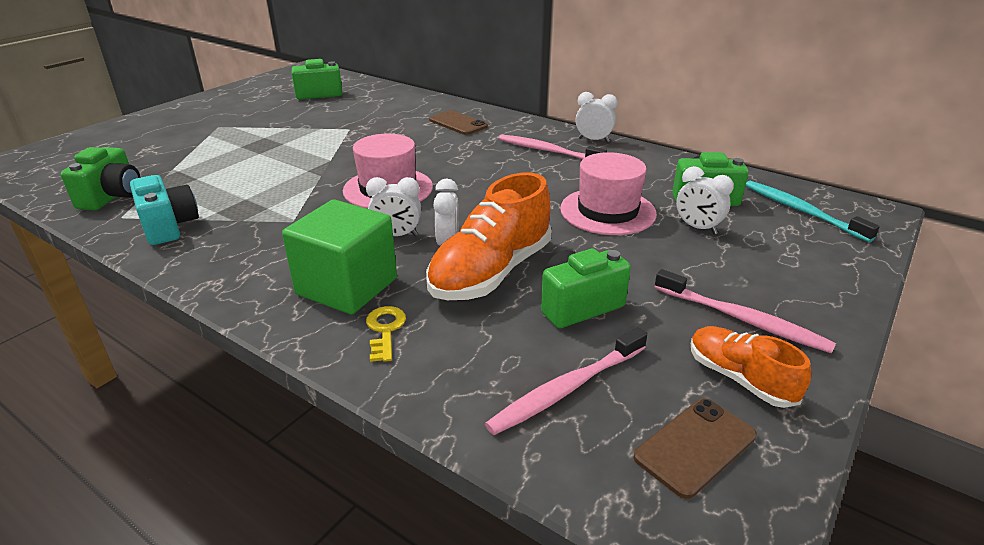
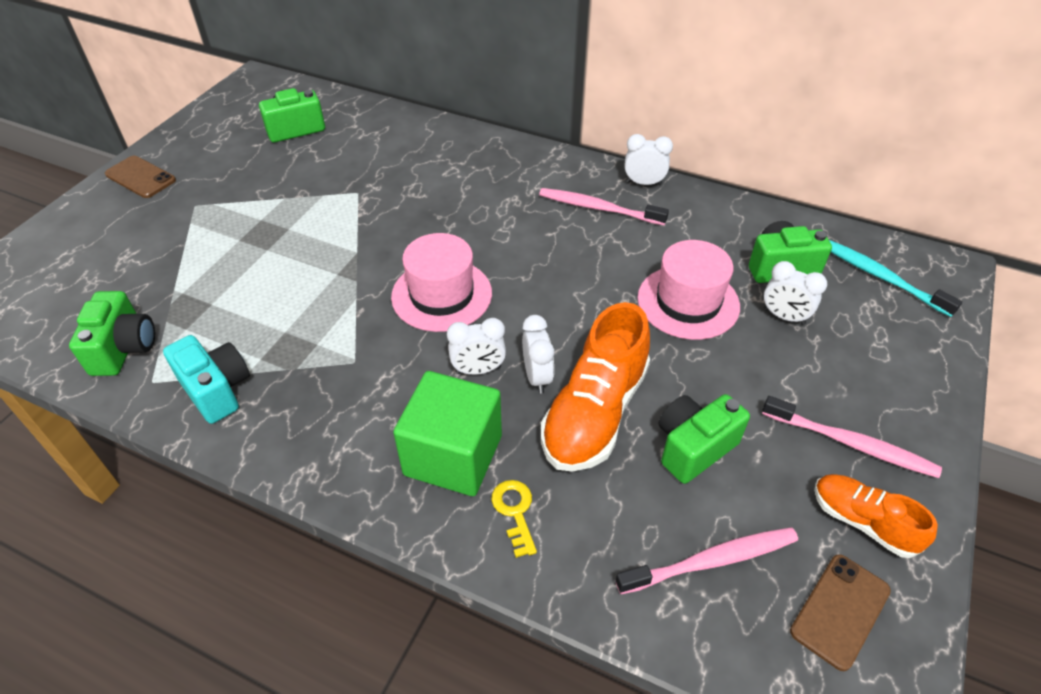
camera: 10 degrees left, 15 degrees up
(458, 123) = (482, 169): brown phone -> brown phone (140, 177)
(566, 389) = (711, 561): pink toothbrush -> pink toothbrush turned 150 degrees counterclockwise

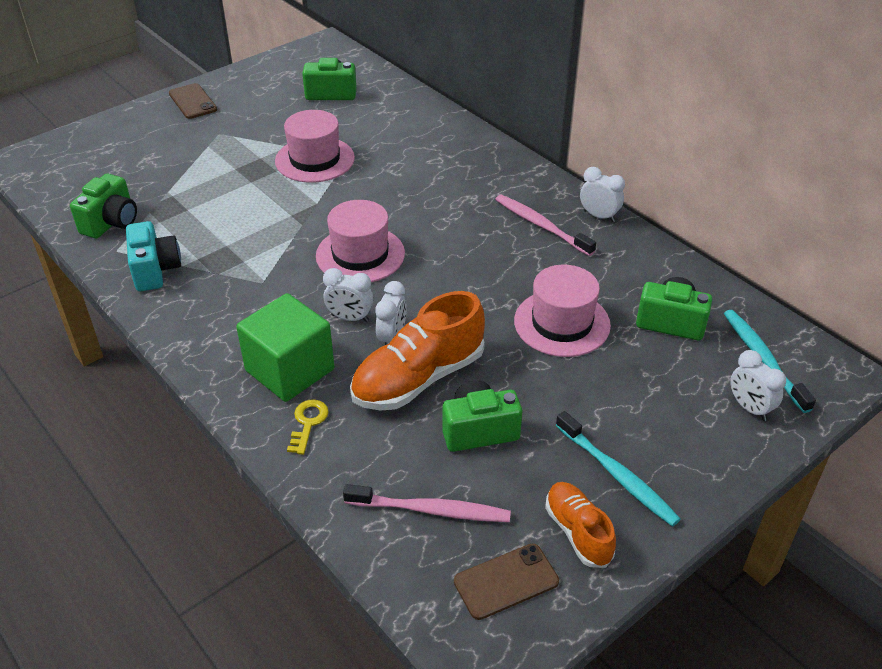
camera: 25 degrees right, 5 degrees down
(323, 205) = (315, 159): none -> pink hat
(784, 316) = (640, 361): white clock -> white clock (749, 408)
(851, 443) = (617, 475): pink toothbrush -> turquoise toothbrush

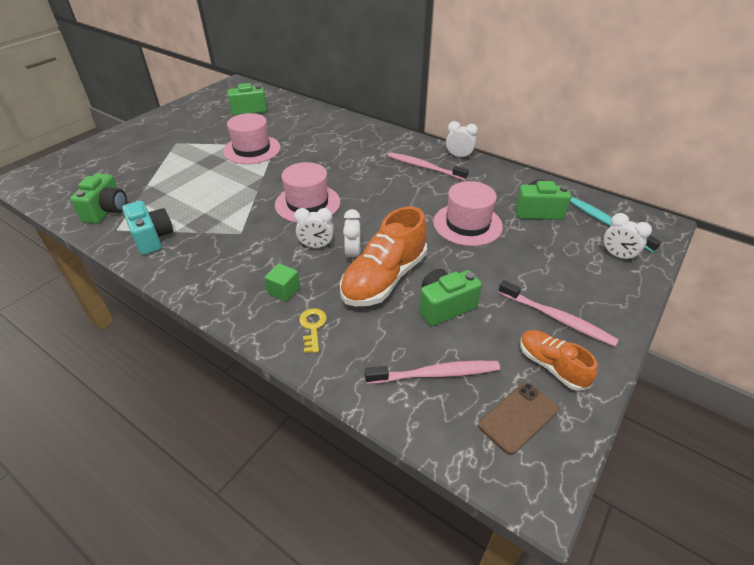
camera: 15 degrees left, 0 degrees up
(192, 102) = (150, 126): brown phone -> none
(290, 370) = (284, 290): green cube -> green cube, size x0.46
(617, 475) = (557, 318): turquoise toothbrush -> pink toothbrush

